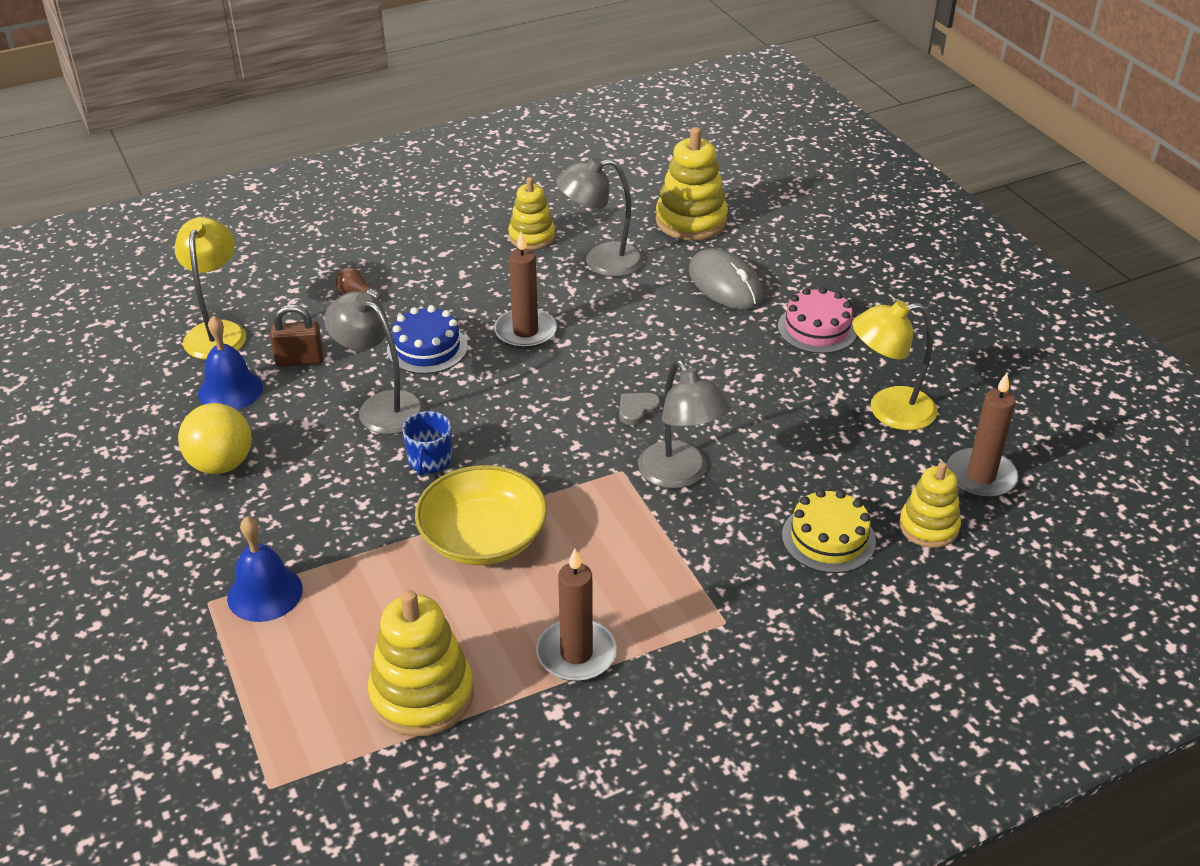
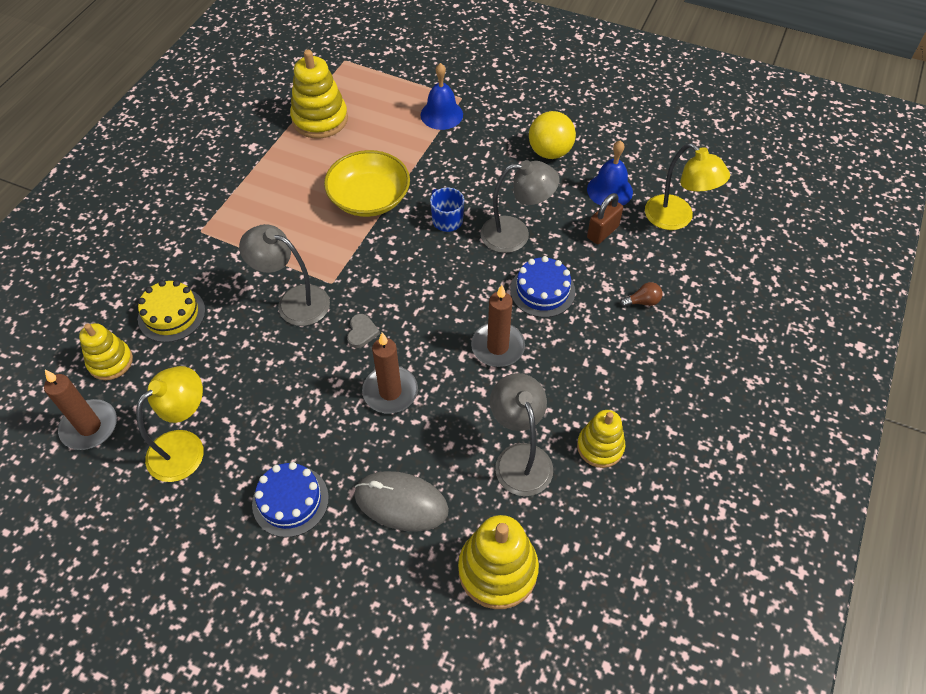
camera: 140 degrees right, 15 degrees up
(576, 654) = (265, 173): brown candle -> brown candle (390, 392)
(601, 261) = (519, 458): grey lamp -> grey lamp turned 60 degrees counterclockwise
(817, 329) = (290, 501): pink cake -> blue cake

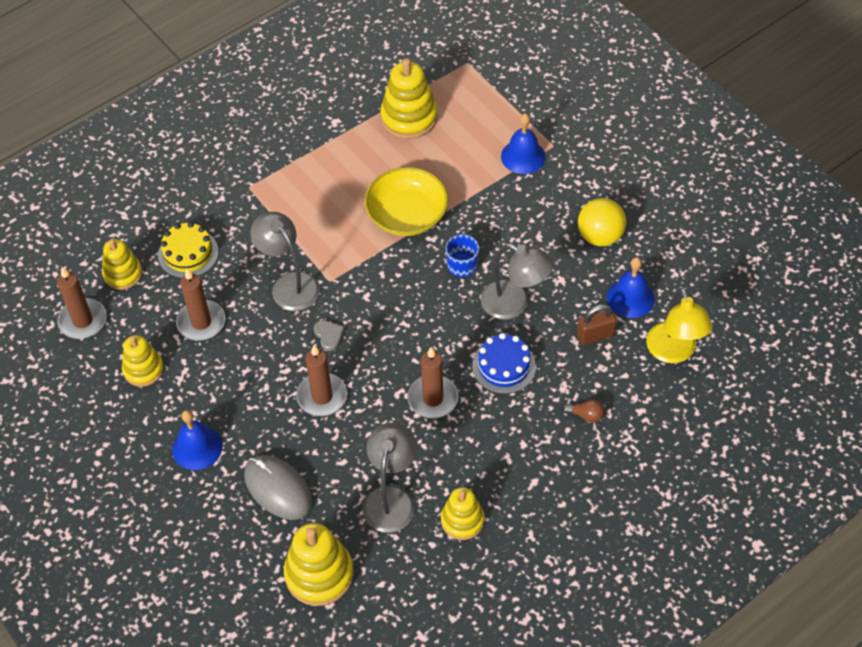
camera: 30 degrees right, 0 degrees up
(185, 447) = (143, 369): yellow lamp -> yellow stacking toy
(223, 374) = (201, 322): none -> brown candle
(290, 501) = (197, 447): blue cake -> blue bell
(361, 332) = (329, 335): grey heart -> grey heart turned 60 degrees counterclockwise

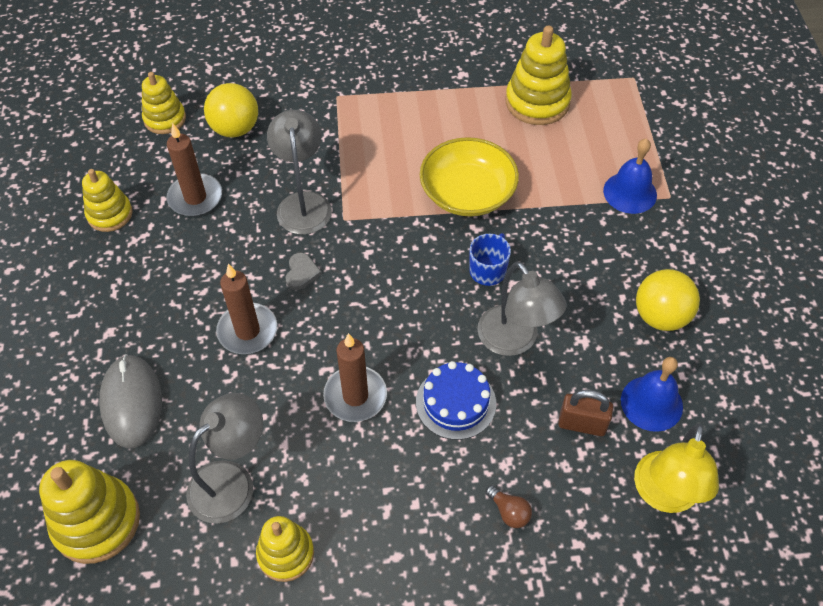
camera: 30 degrees right, 0 degrees up
(83, 321) = (97, 143): brown candle -> none
(188, 253) = (235, 129): yellow cake -> yellow ball
(197, 447) = (93, 316): blue bell -> none

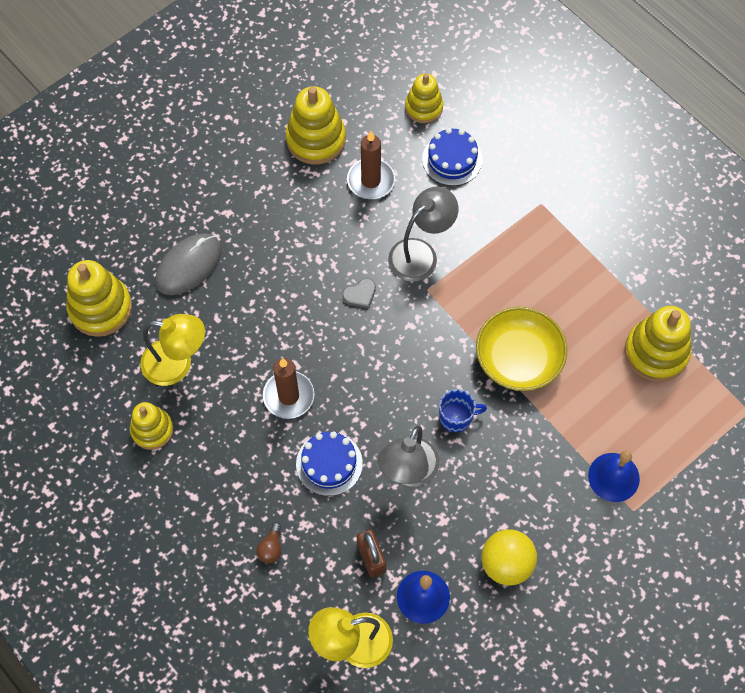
camera: 55 degrees right, 10 degrees up
(110, 214) = (316, 139): yellow stacking toy -> yellow stacking toy, size x1.55
(232, 481) = (177, 364): grey lamp -> yellow lamp
(235, 129) = (452, 159): yellow ball -> blue cake
(247, 331) = (289, 294): brown candle -> none

